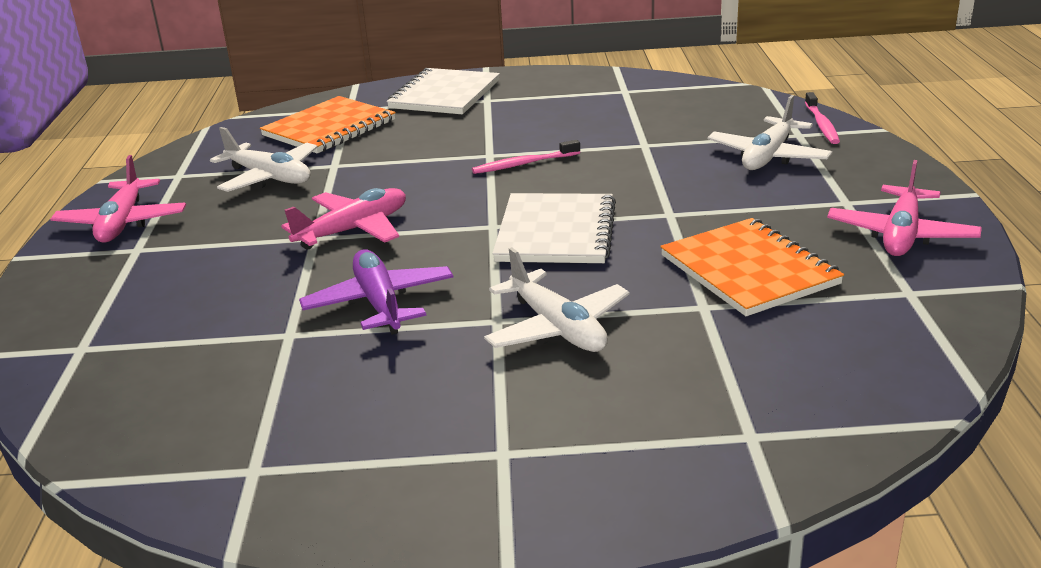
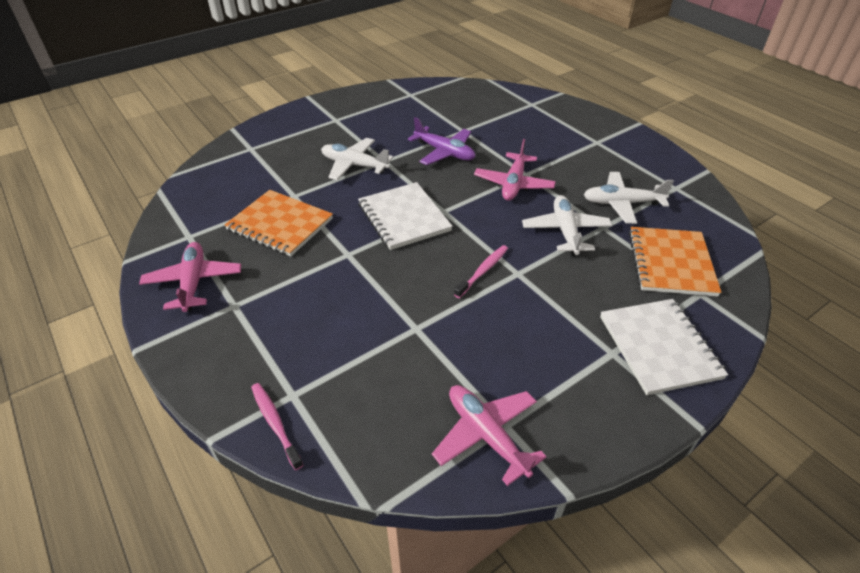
camera: 145 degrees right, 15 degrees up
(122, 223) = (634, 151): pink plane -> pink plane (486, 435)
(768, 156) = (308, 346): white plane -> white plane (565, 231)

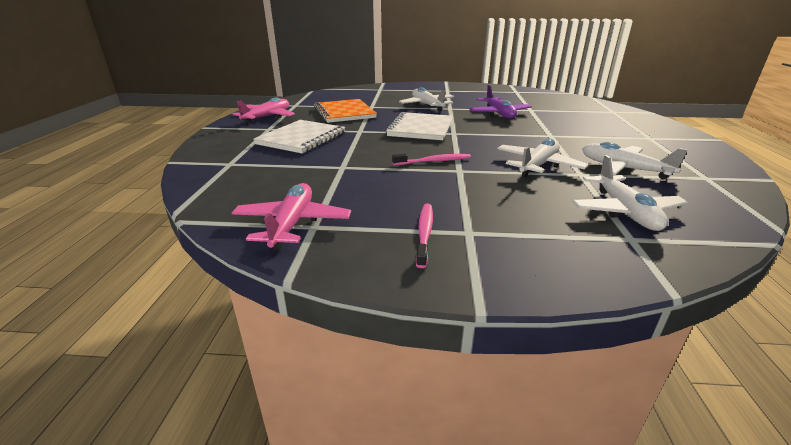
camera: 40 degrees right, 15 degrees down
(275, 423) = (201, 169): pink toothbrush -> pink toothbrush (424, 233)
(513, 184) = (531, 136): pink plane -> none
(659, 347) = (523, 248): white notebook -> white notebook (301, 138)
(670, 263) = (624, 211): orange notebook -> white plane

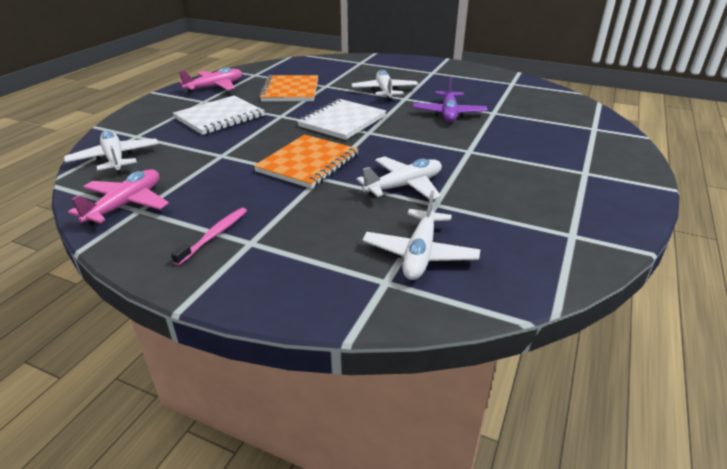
camera: 20 degrees right, 5 degrees up
(433, 161) = (308, 163): pink toothbrush -> orange notebook
(623, 169) = (490, 207): white plane -> white plane (115, 159)

